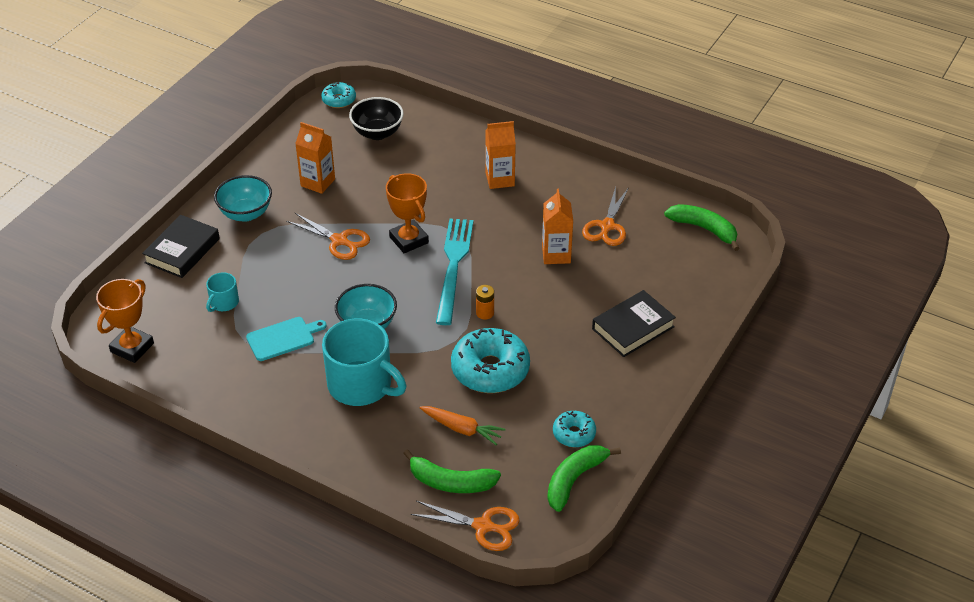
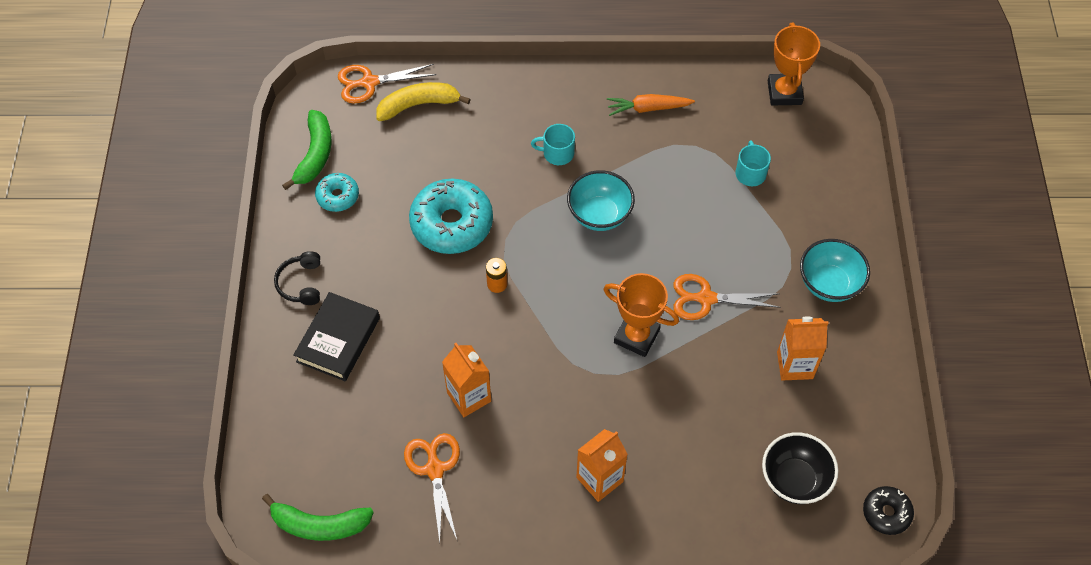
camera: 150 degrees right, 15 degrees up
(182, 251) = (844, 208): black book -> none
(283, 338) = (664, 164): turquoise cutting board -> none
(339, 100) = (886, 513): turquoise donut -> black donut
(361, 385) = (557, 153): turquoise mug -> turquoise mug, size x0.47
(451, 482) = (418, 105): green banana -> yellow banana
(453, 266) = (566, 325): turquoise fork -> none
(462, 429) = (440, 154): orange carrot -> orange carrot (648, 108)
(642, 379) = (301, 283): none -> black headphones

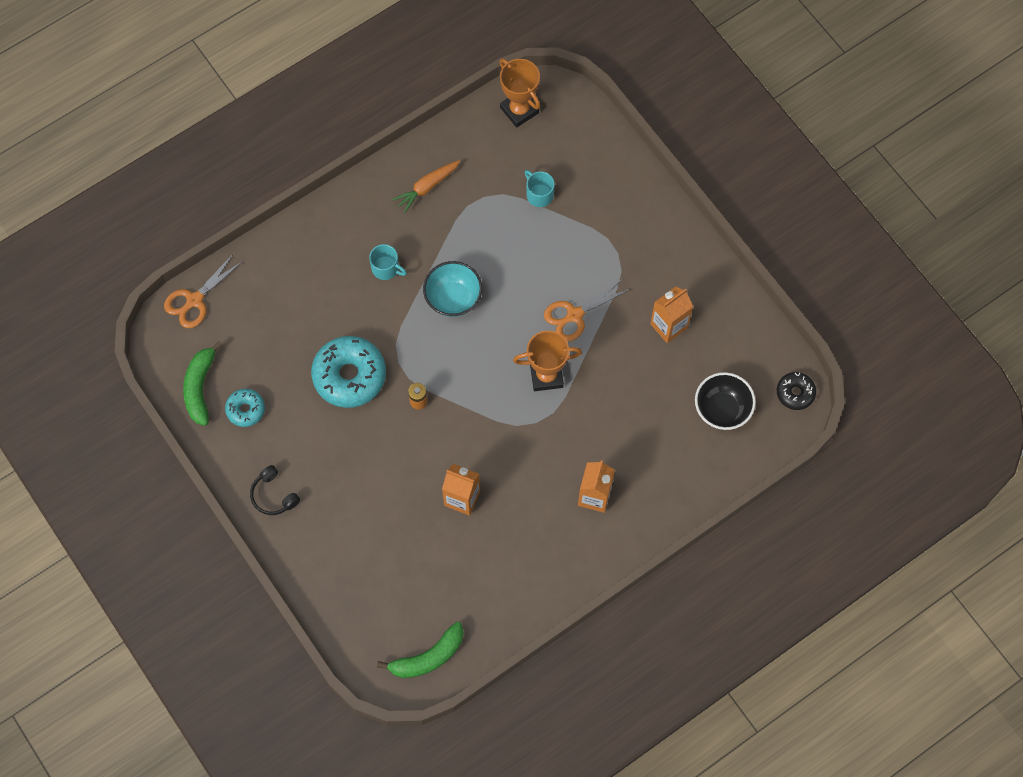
camera: 35 degrees left, 10 degrees up
(315, 154) = (200, 387): green banana -> green banana turned 150 degrees counterclockwise
(338, 340) = (335, 519): black book -> none
(418, 105) = (249, 295): yellow banana -> none
(435, 469) = (477, 565): orange scissors -> none
(557, 153) = (386, 268): turquoise mug -> turquoise mug turned 120 degrees counterclockwise
(829, 284) = (652, 248): turquoise bowl -> none

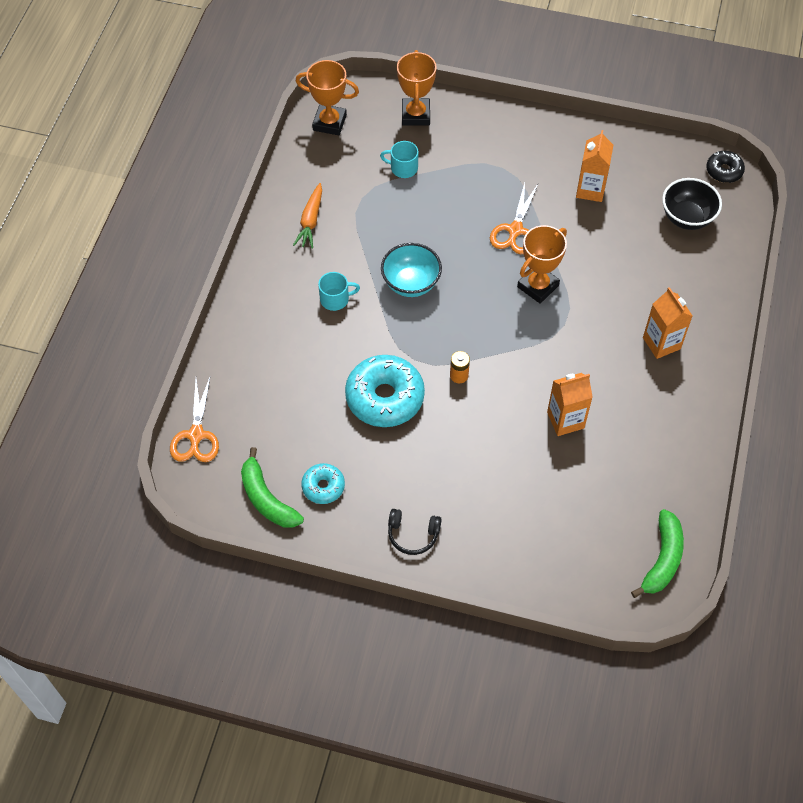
camera: 40 degrees left, 10 degrees down
(593, 153) = (415, 115): none -> orange trophy

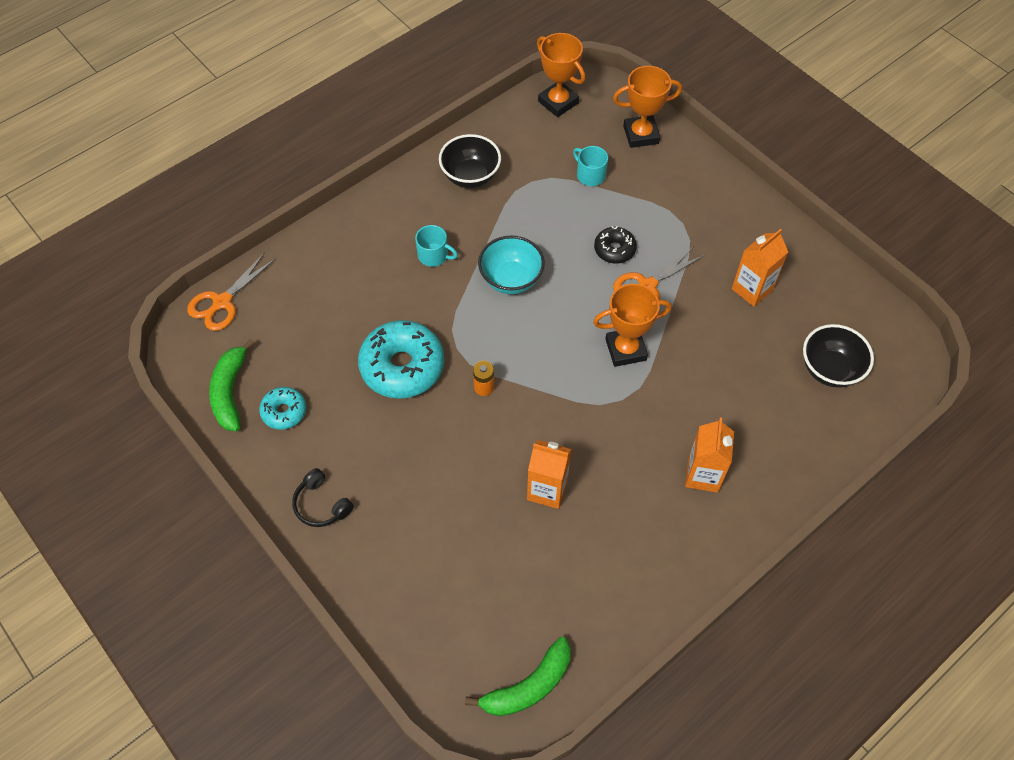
camera: 35 degrees right, 0 degrees up
(310, 221) = (470, 176): orange carrot -> black bowl
(415, 115) = (641, 135): orange trophy -> orange trophy turned 45 degrees clockwise
(724, 171) = (907, 346): black donut -> black donut (614, 249)

